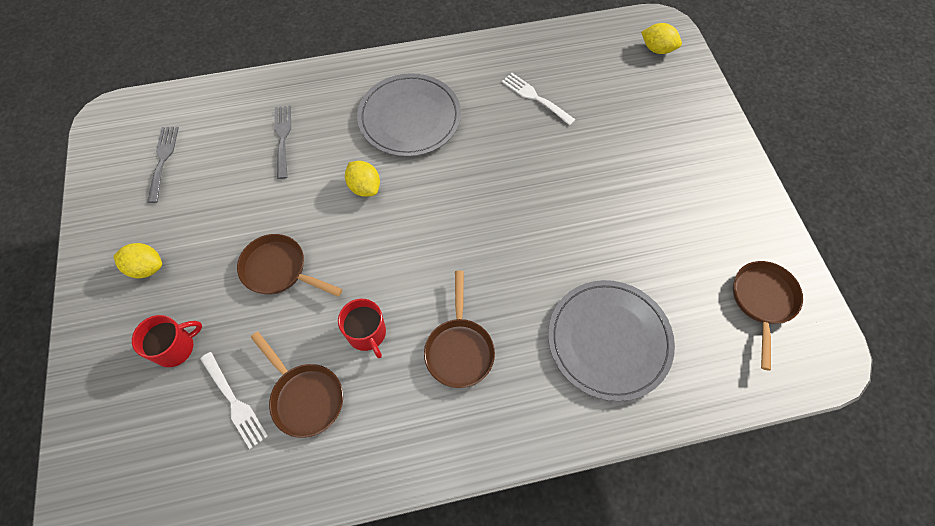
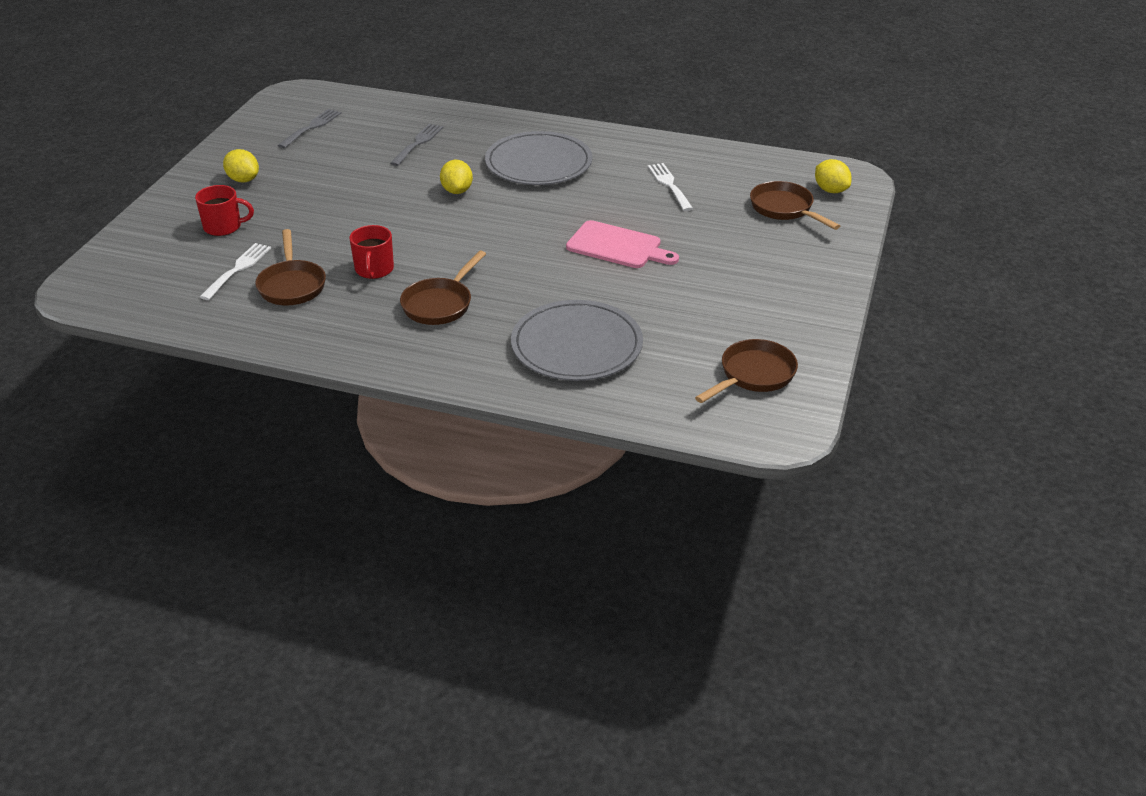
camera: 30 degrees right, 25 degrees down
(235, 402) = (238, 269): white fork -> white fork turned 150 degrees counterclockwise
(279, 270) = (340, 213): brown pan -> brown pan (784, 209)
(550, 195) = (617, 246): none -> pink cutting board

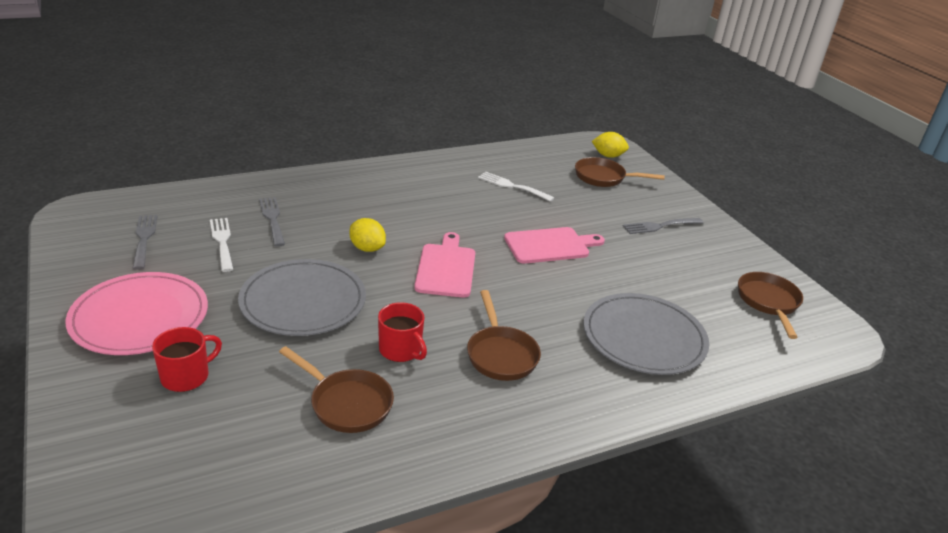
camera: 45 degrees left, 5 degrees down
(238, 269) = (266, 414): white fork -> white fork (222, 242)
(243, 180) = (140, 317): yellow lemon -> pink plate
(496, 229) = (446, 268): none -> pink cutting board
(538, 163) = (398, 202): grey plate -> grey plate (303, 301)
(763, 272) = (660, 226): none -> grey fork

